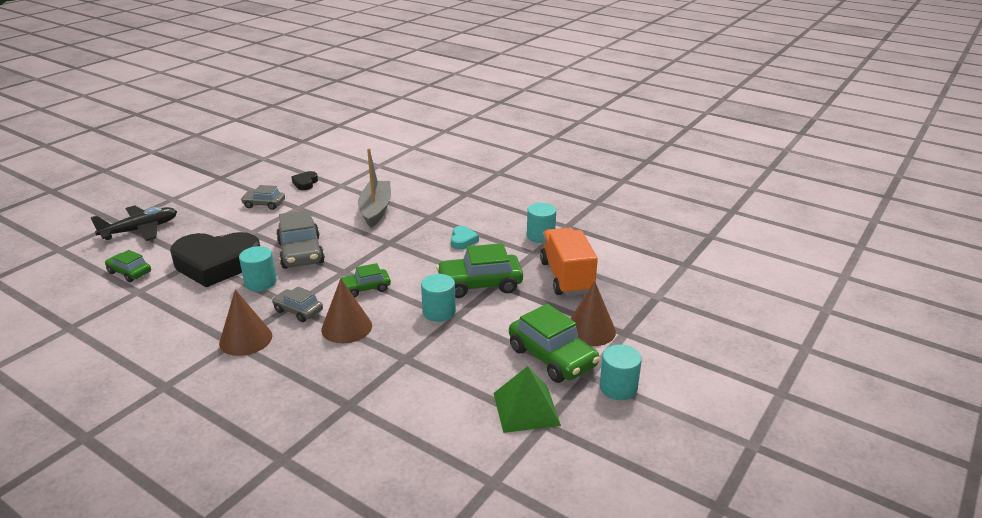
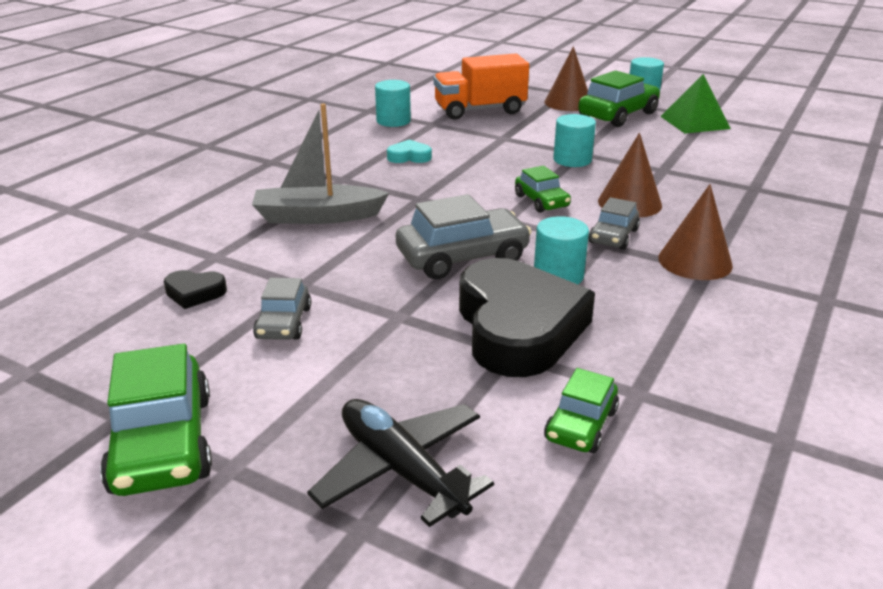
camera: 95 degrees left, 0 degrees up
(480, 284) = (508, 144): green car -> green car (162, 443)

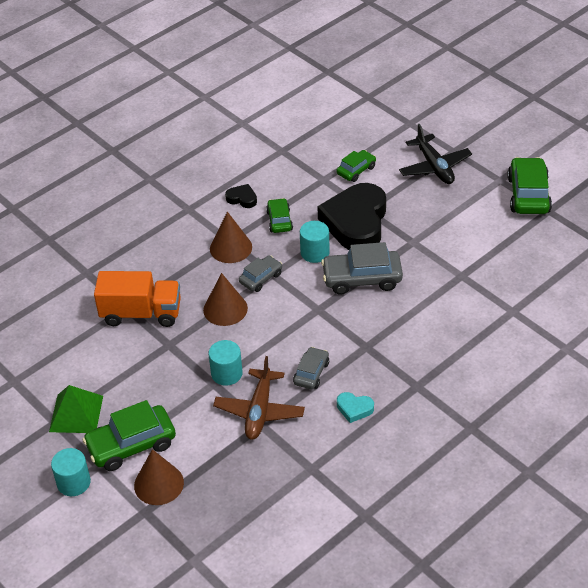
camera: 160 degrees left, 15 degrees up
(194, 293) = (522, 280): black heart -> black heart (242, 198)
(284, 323) = (474, 248): grey car -> grey car (311, 373)
(317, 216) = (443, 339): grey boat -> none
(393, 121) = (347, 483): turquoise cylinder -> none
(480, 110) = (254, 487): orange truck -> orange truck (141, 313)
(512, 144) = (259, 411): none -> brown plane
(541, 201) = (283, 324): green car -> green car (279, 220)

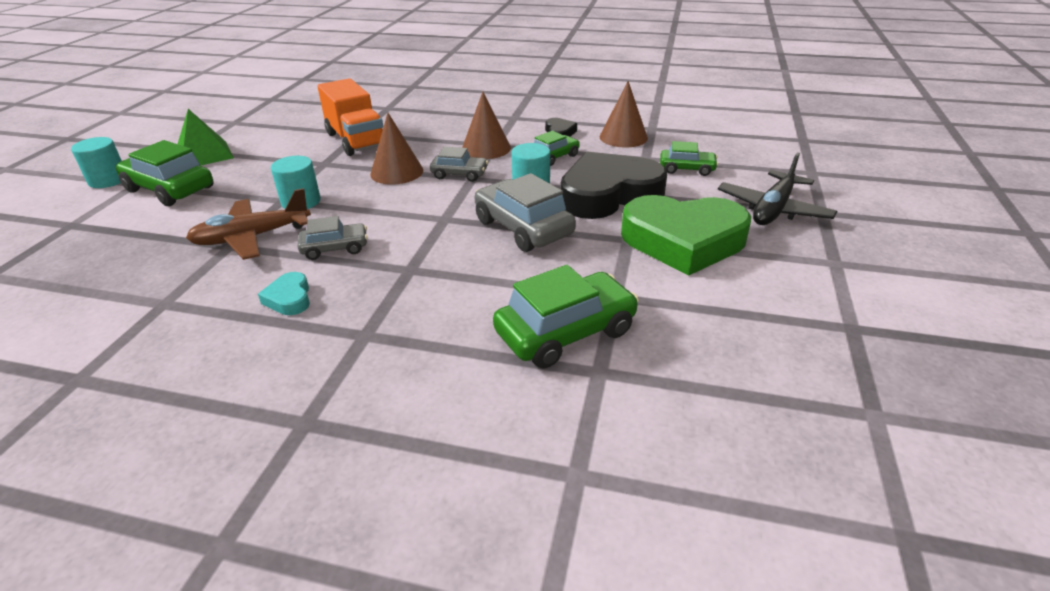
camera: 55 degrees right, 10 degrees down
(159, 484) = (114, 219): brown cone -> brown cone (623, 137)
(434, 221) = (683, 241): none -> green heart
(528, 195) = (850, 296): green car -> green car (566, 332)

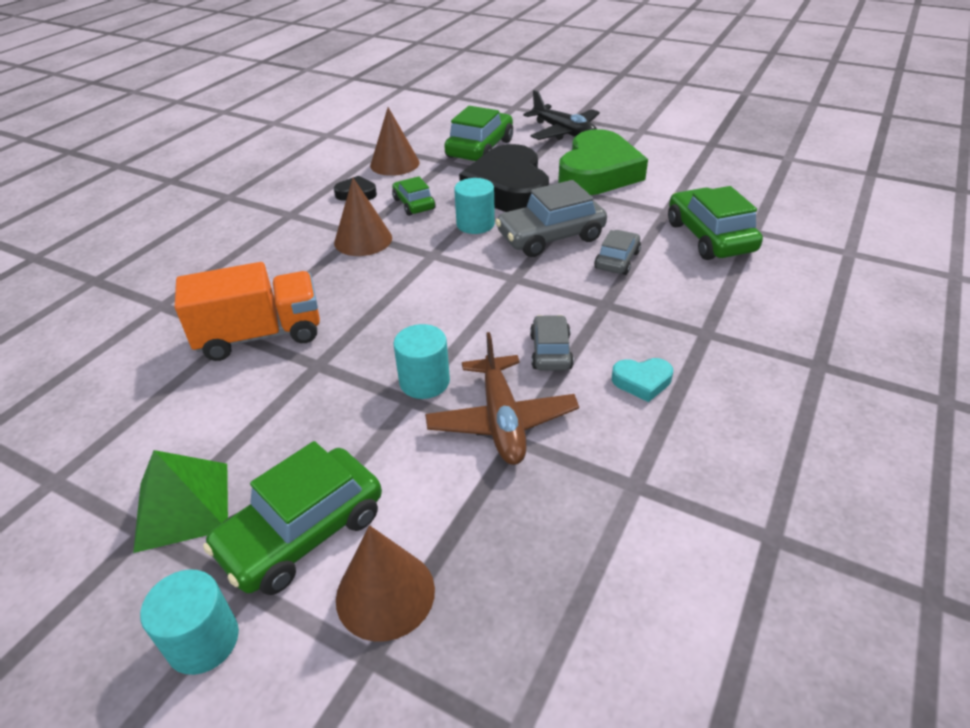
camera: 75 degrees left, 5 degrees up
(397, 172) = (385, 304): brown cone -> brown cone (385, 593)
(459, 174) = (419, 262): grey car -> grey car (617, 260)
(687, 169) = (480, 149): green car -> green car, size x1.72

